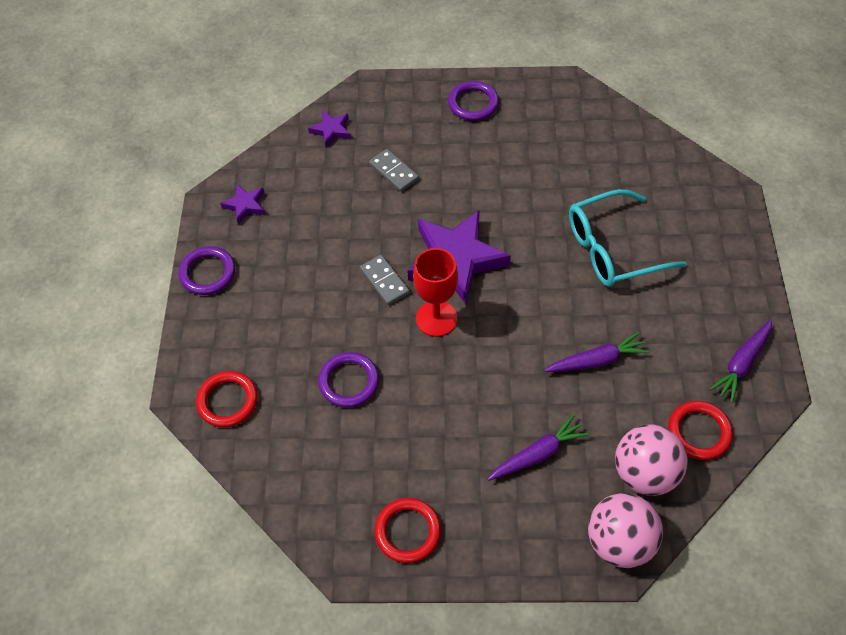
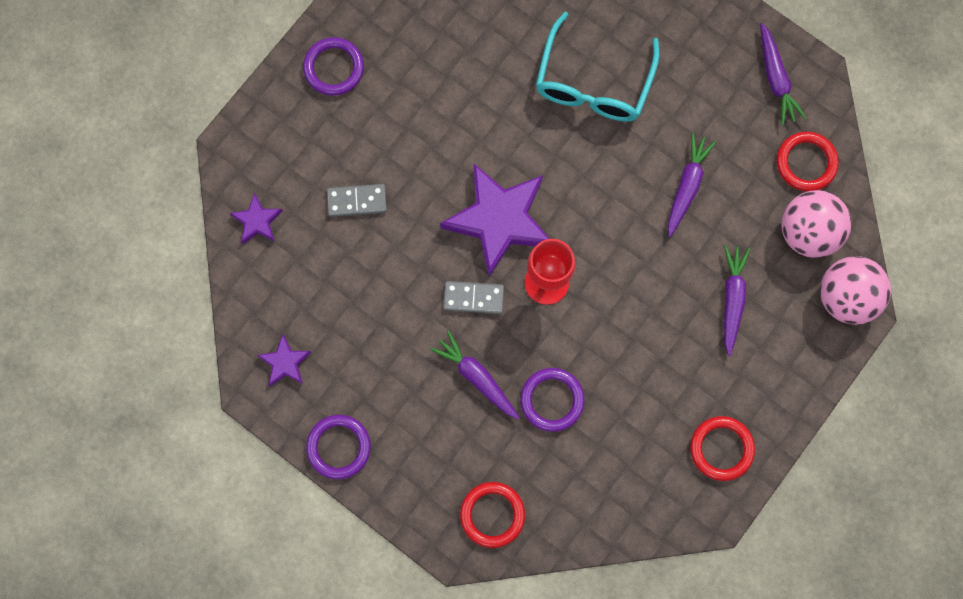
camera: 55 degrees left, 20 degrees up
(326, 321) = (476, 377): none -> purple carrot

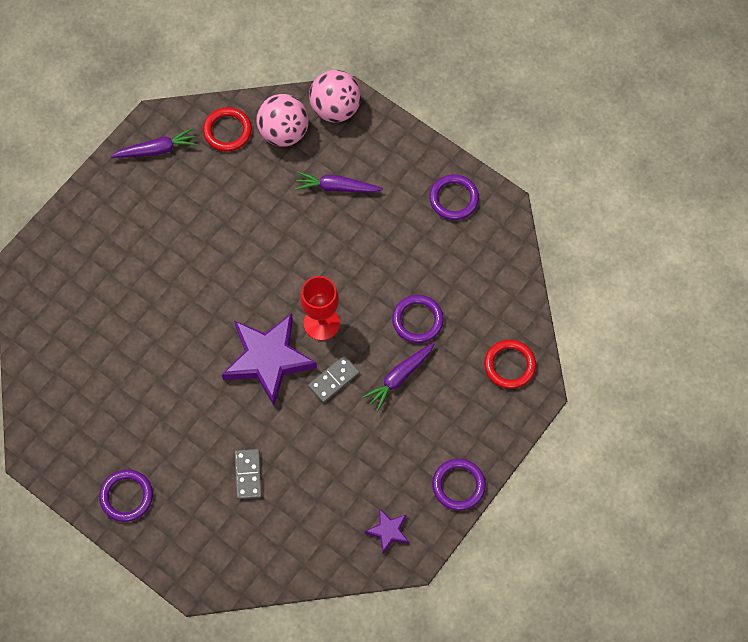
camera: 90 degrees left, 10 degrees down
(257, 221) = (264, 558): purple star -> none
(473, 298) = (333, 379): grey domino -> grey domino turned 45 degrees clockwise
(593, 83) = (152, 285): turquoise glasses -> none
(687, 186) = (243, 217): purple carrot -> none
(721, 448) = (453, 199): red ring -> purple ring

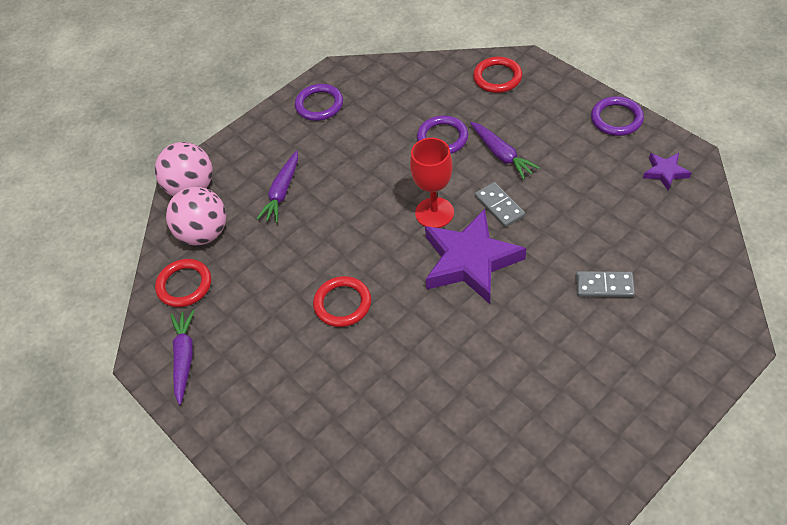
camera: 75 degrees left, 15 degrees down
(126, 496) = (631, 410): purple ring -> none
(216, 260) = (342, 304): none -> red ring

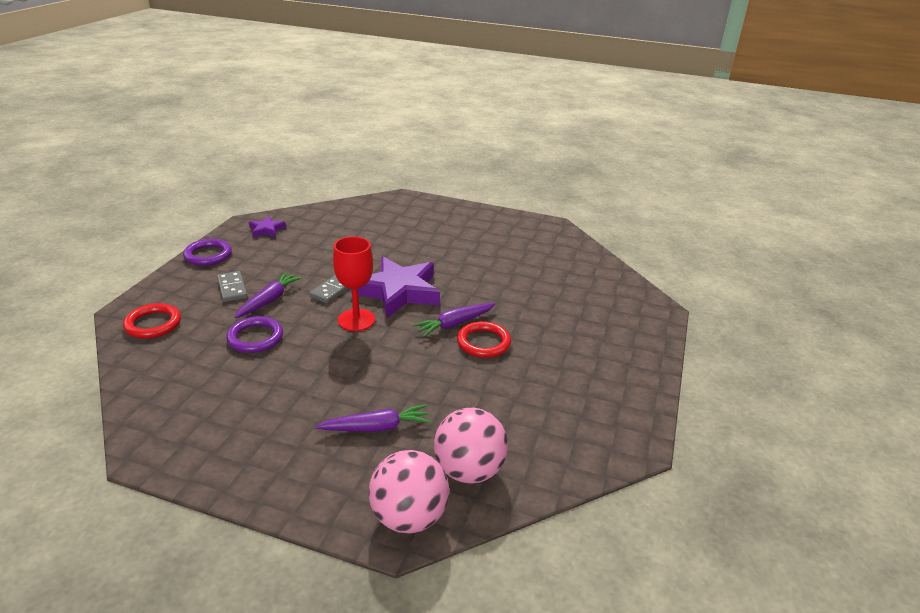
camera: 125 degrees left, 20 degrees down
(184, 285) = (541, 455): red ring -> none
(184, 358) = (611, 418): purple carrot -> purple carrot (454, 324)
(319, 105) = (217, 447): purple ring -> none
(604, 286) = (387, 238): grey domino -> grey domino (232, 288)

